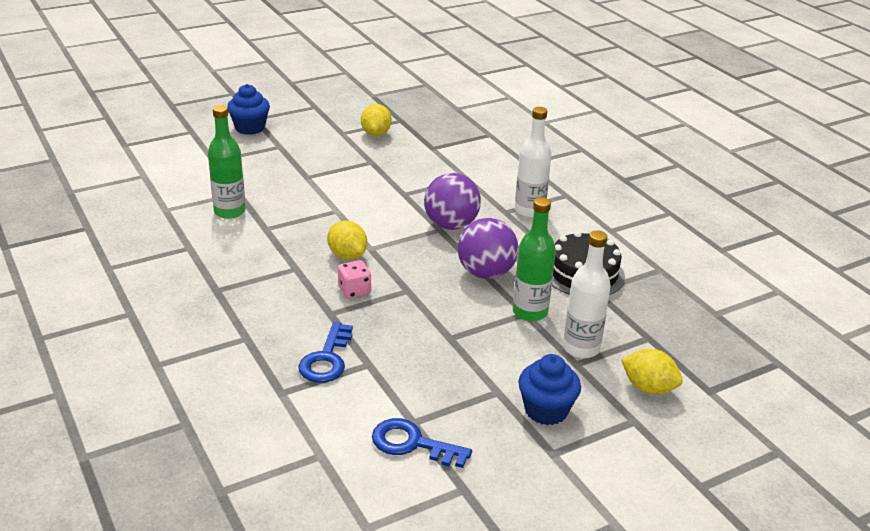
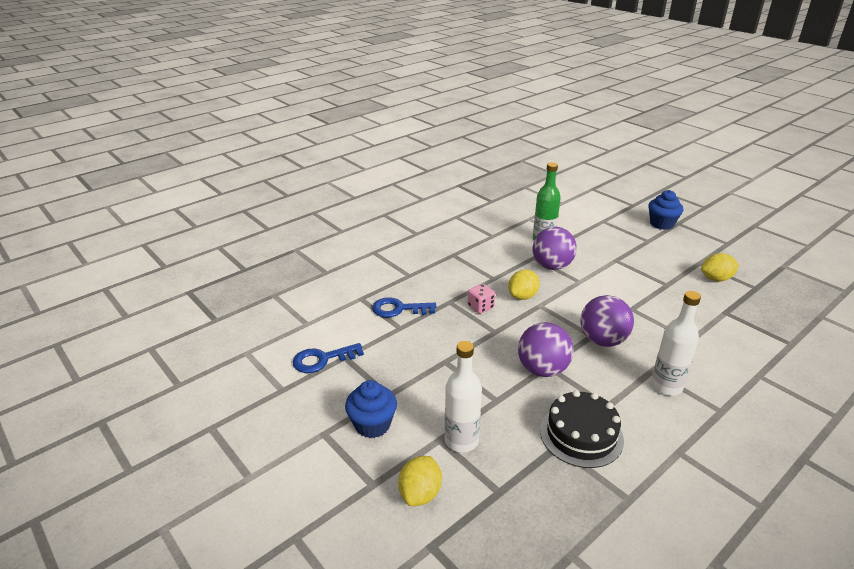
camera: 80 degrees right, 0 degrees up
(294, 220) = (552, 266): none -> purple ball
(412, 444) = (322, 359): blue key -> blue key turned 120 degrees counterclockwise
(530, 312) = (499, 403): green bottle -> none

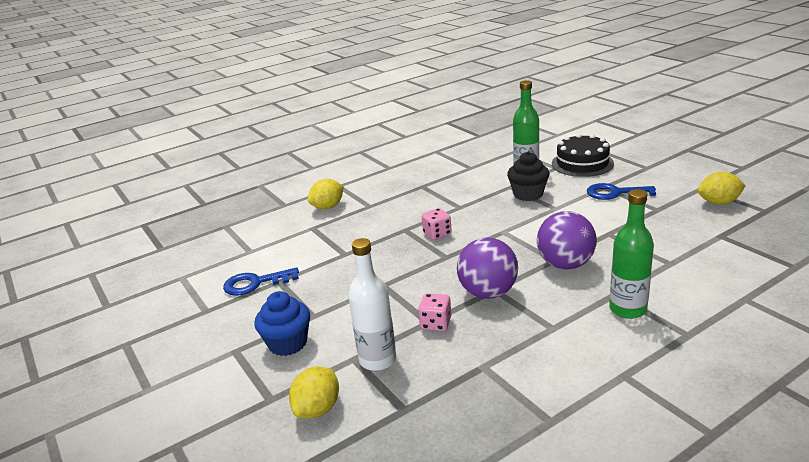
camera: 10 degrees right, 5 degrees down
(398, 309) = (348, 237): blue key -> blue key (615, 193)
(504, 402) = (436, 323): none -> pink dice
(522, 296) = (487, 223): yellow lemon -> yellow lemon (328, 207)
(552, 266) = (528, 194): purple ball -> black cupcake
(581, 435) = (513, 356): black cake -> black cake (582, 163)
(661, 224) = (667, 151): blue cupcake -> none
(666, 386) = (627, 309): white bottle -> green bottle

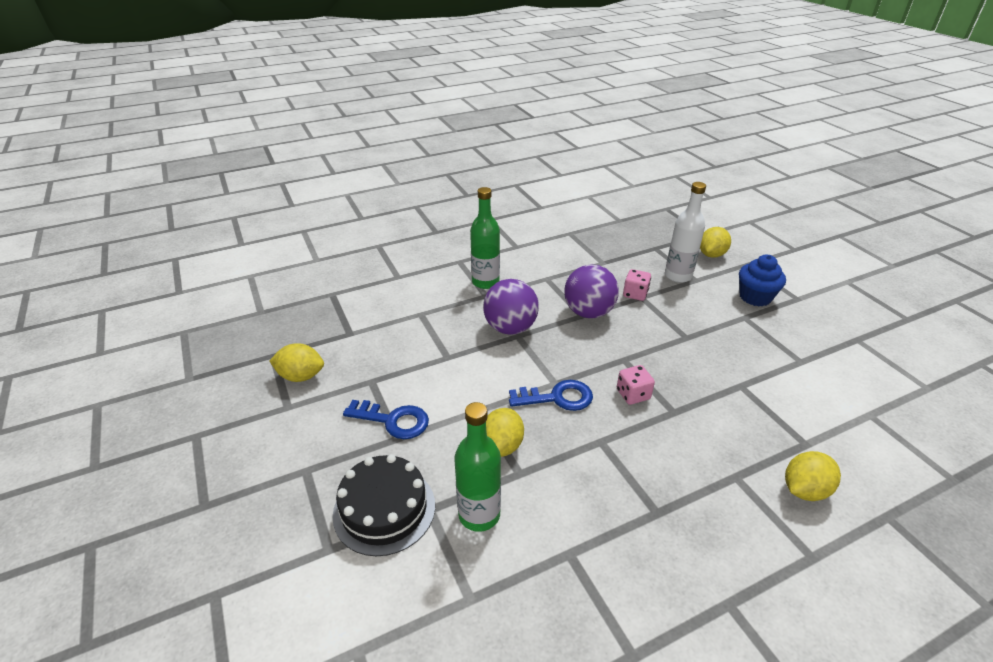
camera: 175 degrees left, 10 degrees up
(255, 283) = (826, 362): blue key -> blue key (557, 397)
(528, 194) = (501, 446): black cupcake -> yellow lemon

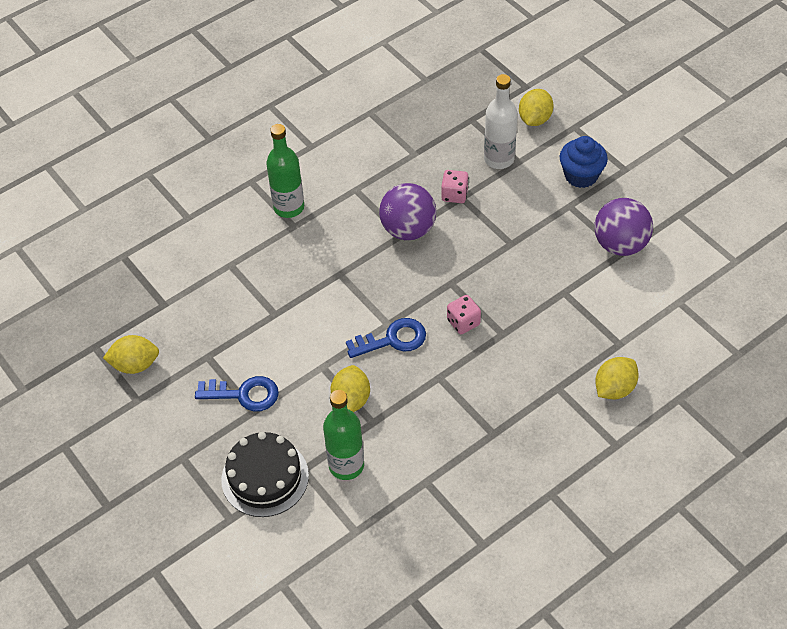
camera: 10 degrees left, 15 degrees up
(510, 328) = (330, 265): purple ball -> purple ball (620, 244)

